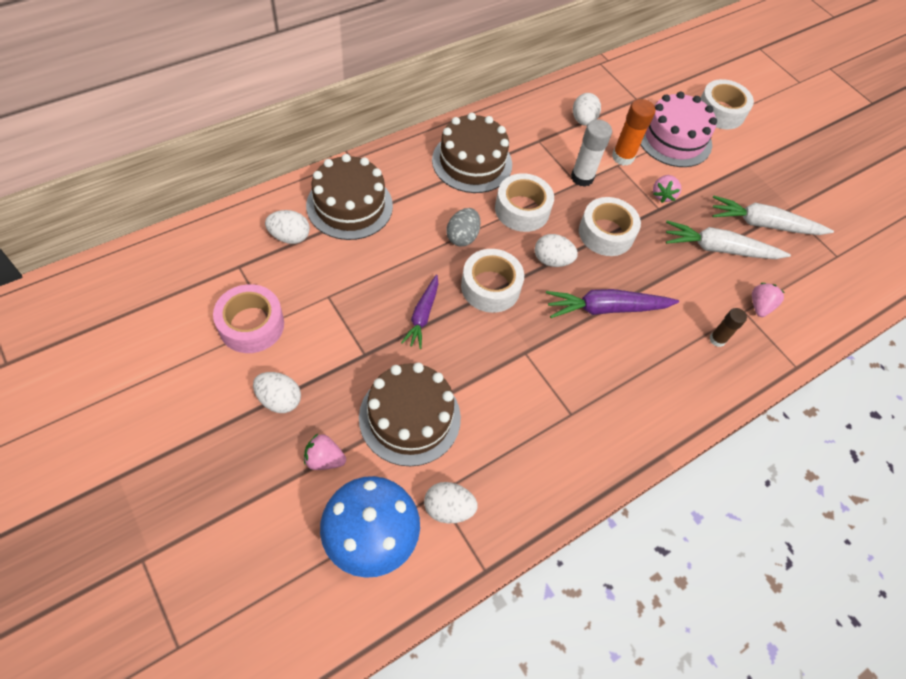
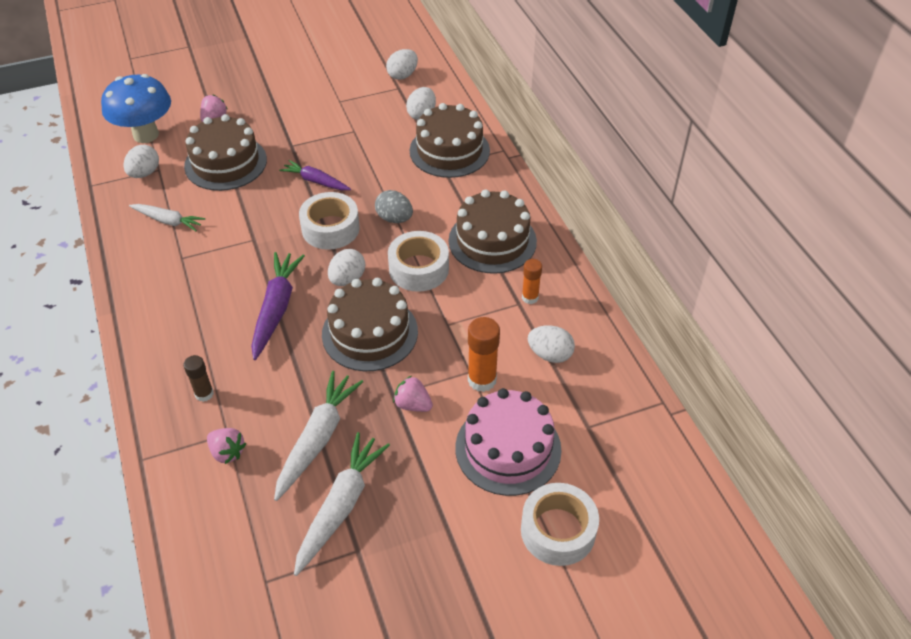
camera: 110 degrees right, 10 degrees down
(251, 325) = (340, 92): pink tape -> none
(279, 399) = (271, 101): white egg -> white egg (402, 75)
(522, 448) = (168, 221): none -> white carrot
(530, 134) = (530, 297): none -> orange glue stick
(582, 177) = (455, 331): white glue stick -> none
(606, 233) = (370, 333): white tape -> brown cake

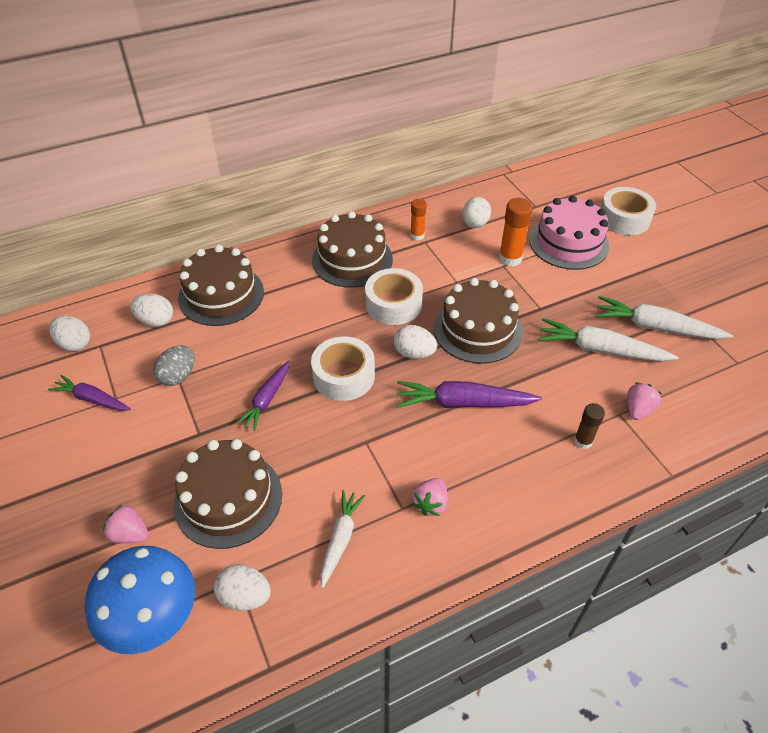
camera: 95 degrees left, 0 degrees up
(341, 90) = (92, 399): none -> purple carrot
(394, 218) = (326, 327): grey egg -> grey egg (178, 376)
(413, 404) = (546, 295): pink strawberry -> pink strawberry (430, 503)

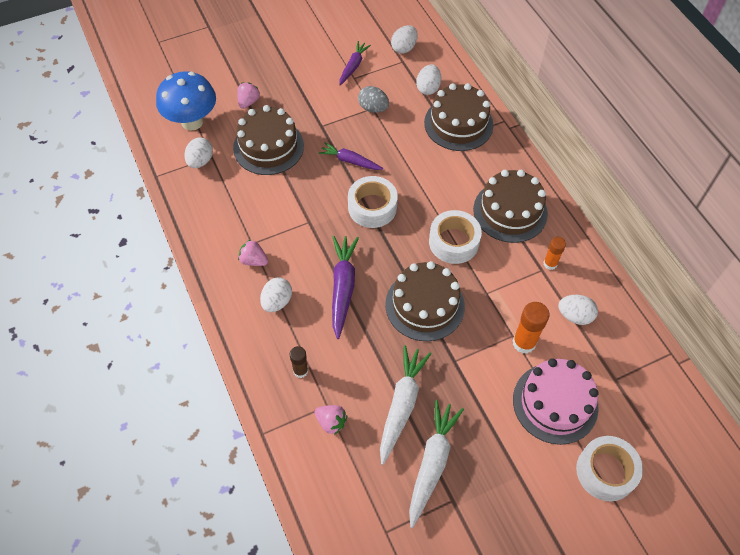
camera: 90 degrees right, 10 degrees up
(340, 539) = (232, 208): white carrot -> none
(414, 353) = (396, 255): white egg -> white egg (277, 302)

